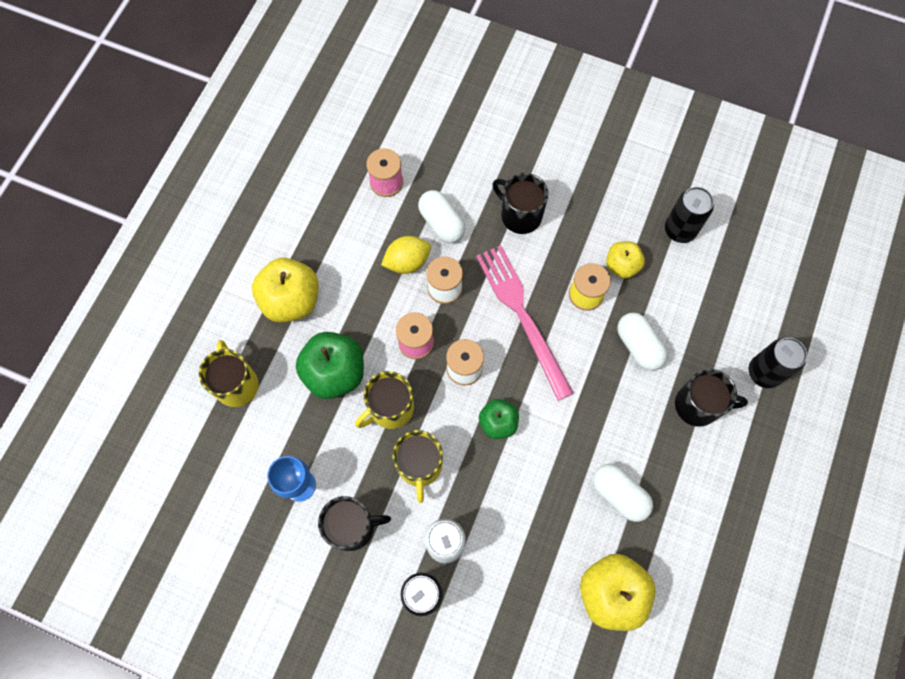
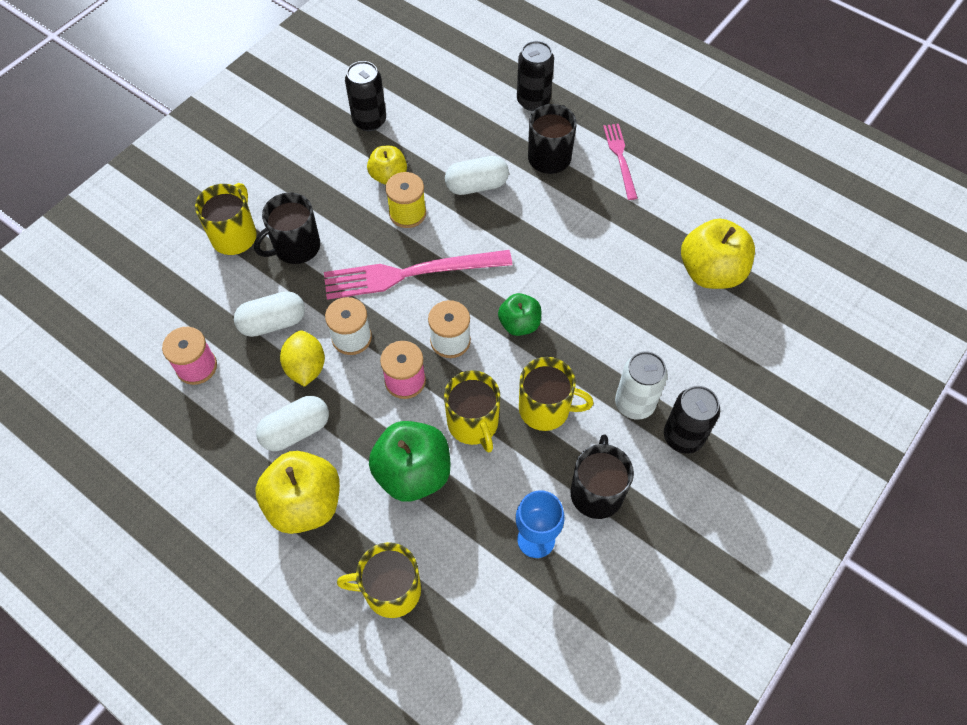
camera: 75 degrees left, 10 degrees down
(516, 164) = (235, 236): none -> yellow mug
(619, 494) = (619, 241): white capsule -> white capsule (296, 430)
(722, 475) = (620, 158): none -> pink fork

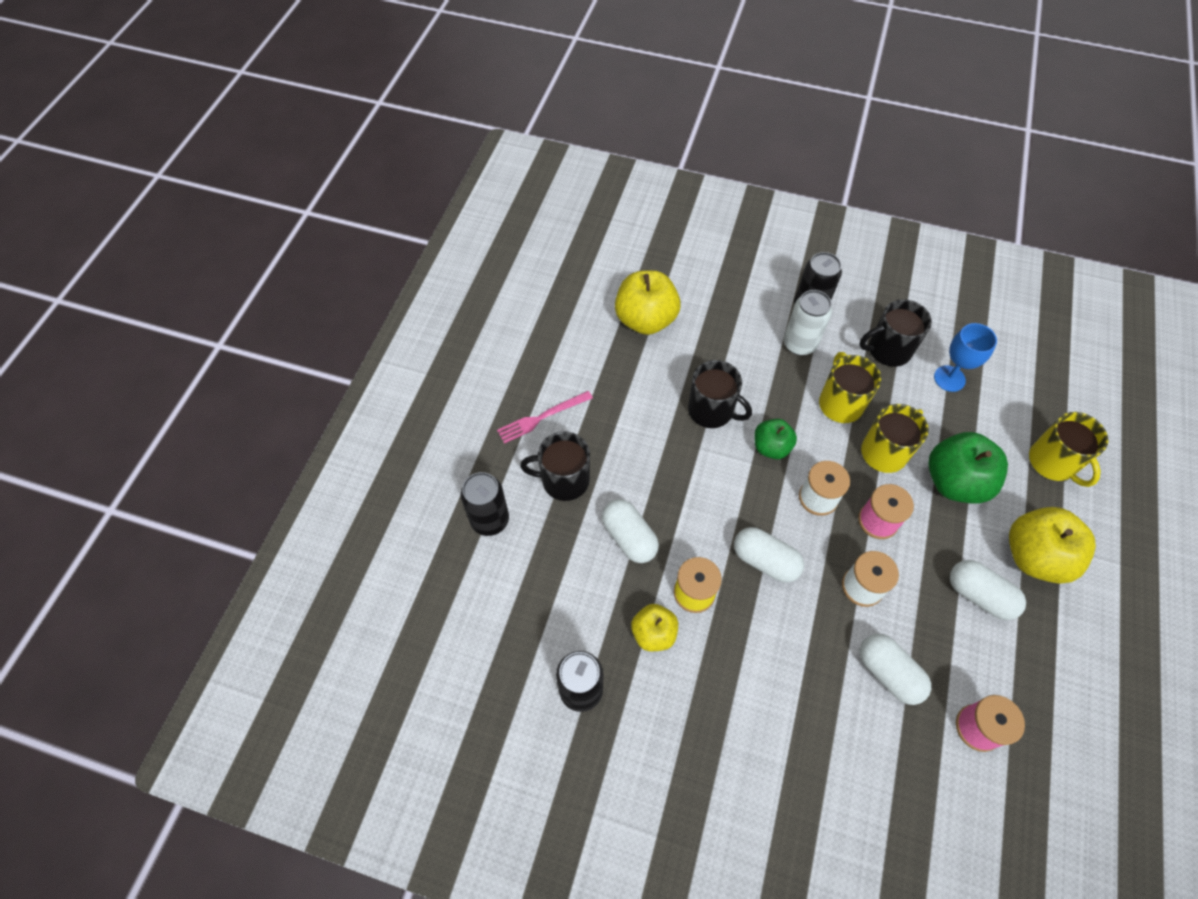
camera: 110 degrees left, 0 degrees up
(235, 236) = (809, 773): yellow mug -> none
(296, 247) = (790, 693): black mug -> black mug (711, 411)
(306, 368) = (916, 615): yellow lemon -> none
(410, 274) = (765, 561): pink fork -> white capsule

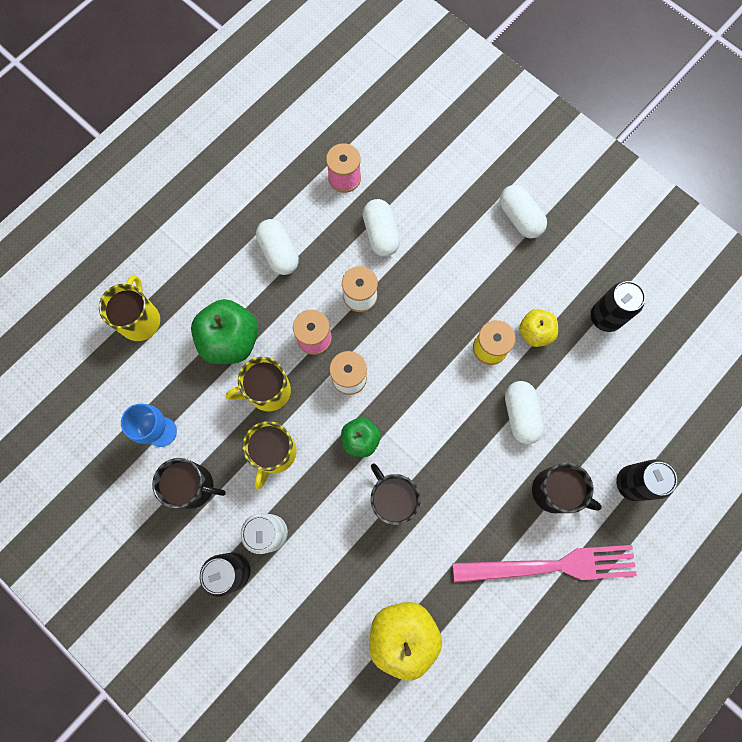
camera: 155 degrees left, 15 degrees up
(542, 417) = (551, 565): pink fork -> pink fork, size x1.79
(765, 561) = (422, 347): white capsule -> white capsule (519, 218)
(1034, 556) = (216, 260): yellow apple -> none

